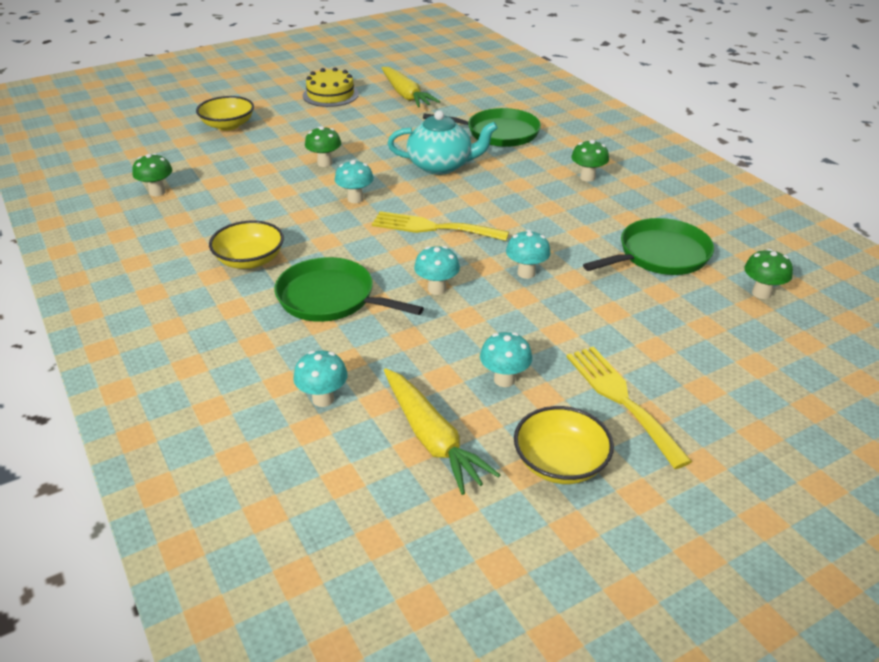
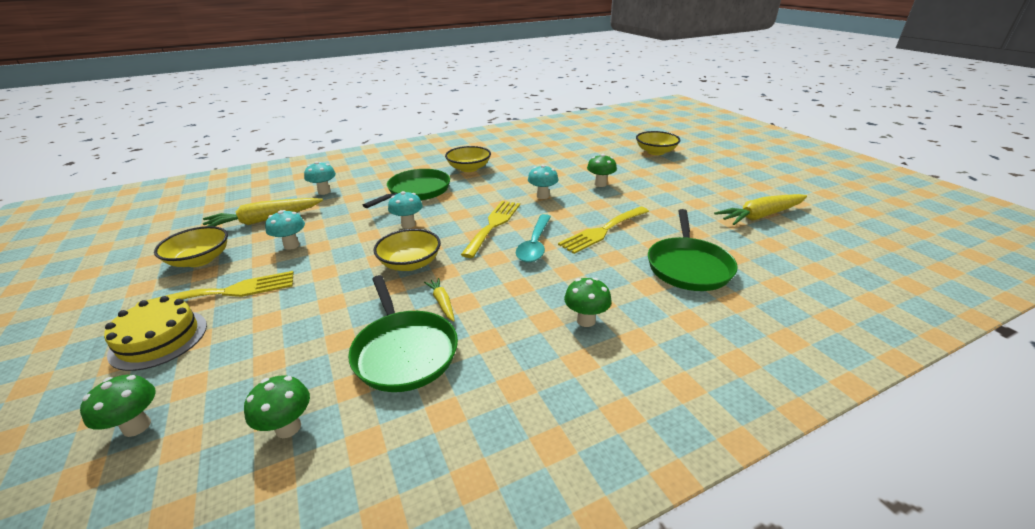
camera: 95 degrees right, 5 degrees down
(157, 192) = (555, 142): green mushroom -> green mushroom (137, 426)
(330, 95) = (736, 182): yellow cake -> yellow cake (159, 339)
(441, 166) = (602, 231): turquoise teapot -> yellow fork
(474, 201) = (535, 245): none -> turquoise spoon
(526, 273) = (410, 263): turquoise mushroom -> yellow bowl
(588, 244) = (442, 303): none -> yellow carrot

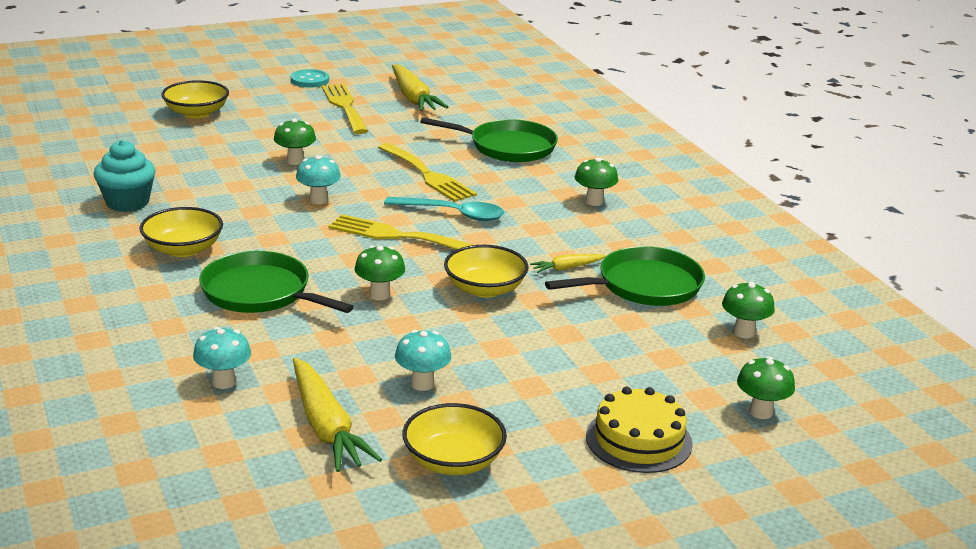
camera: 90 degrees left, 5 degrees down
(227, 292) = (542, 413): yellow fork -> yellow fork (344, 106)
(408, 225) = (379, 295): turquoise mushroom -> green mushroom
(522, 151) = (127, 202): none -> turquoise cupcake
(750, 176) = (310, 80): none -> turquoise button

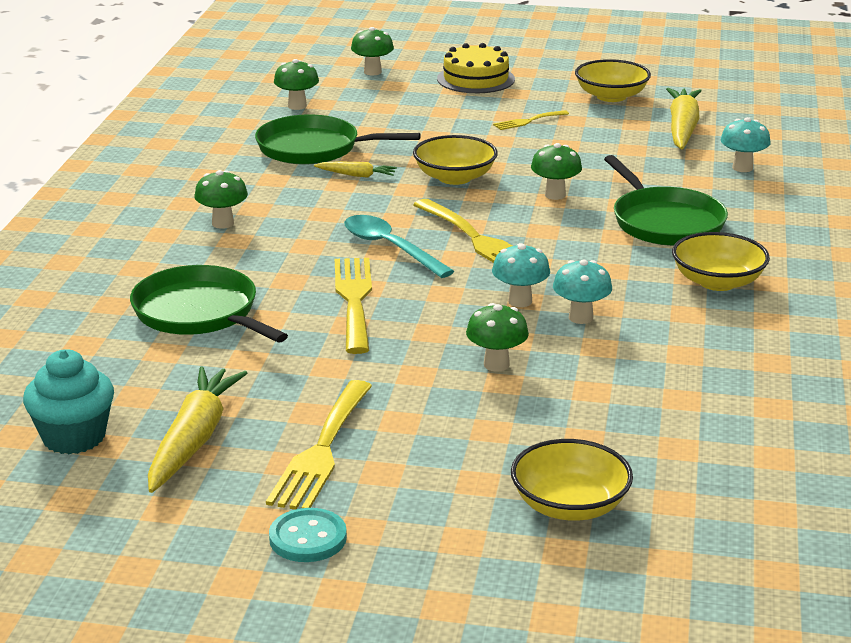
camera: 145 degrees left, 0 degrees up
(127, 202) = (757, 357): turquoise cupcake -> turquoise cupcake (74, 437)
(422, 384) = (587, 133): turquoise mushroom -> turquoise mushroom (580, 318)
(501, 384) = (528, 121): none -> yellow fork

